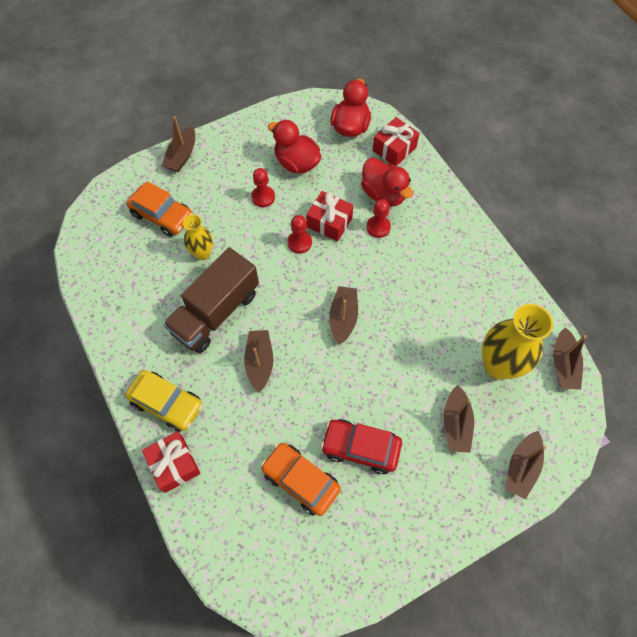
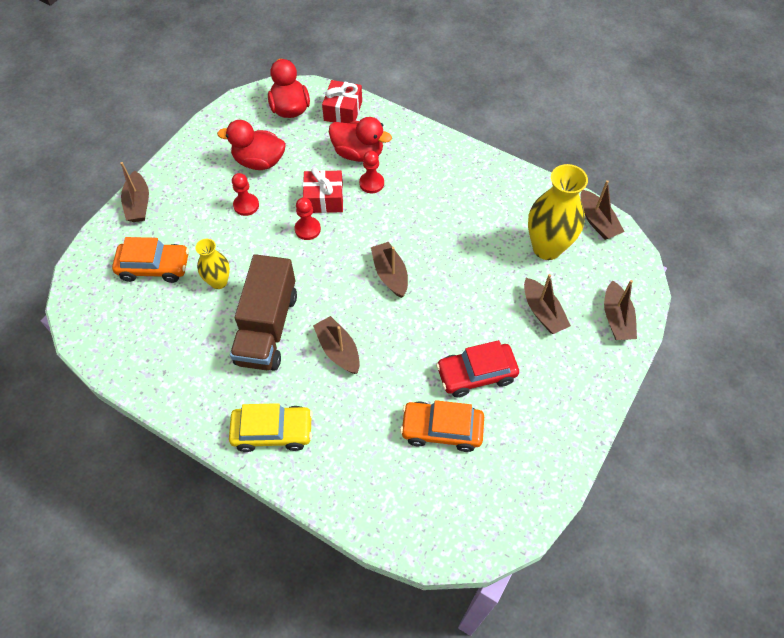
camera: 30 degrees left, 5 degrees down
(174, 464) = (315, 480): red gift -> none

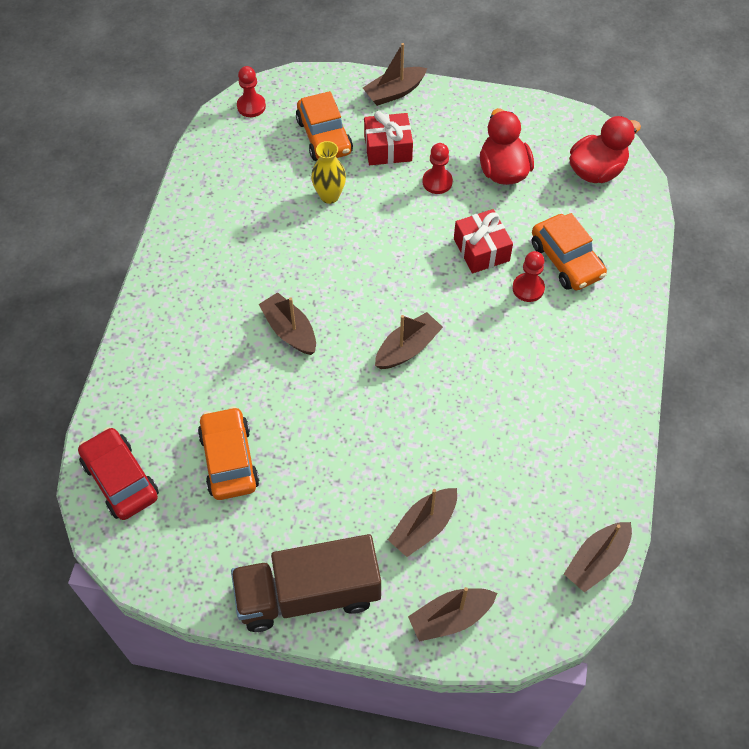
camera: 70 degrees right, 0 degrees up
(267, 328) = (292, 258): brown truck -> brown truck (308, 594)
(273, 432) = (176, 306): yellow car -> none
(307, 229) = (432, 249): red pawn -> red pawn (251, 106)
(338, 350) = (290, 330): brown boat -> brown boat turned 75 degrees counterclockwise
(343, 111) = (623, 223): red gift -> red gift (388, 148)
(358, 153) = (566, 260): red duck -> orange car
(476, 374) = (310, 475): red car -> red car (120, 479)
(547, 248) = (523, 508): yellow vase -> none

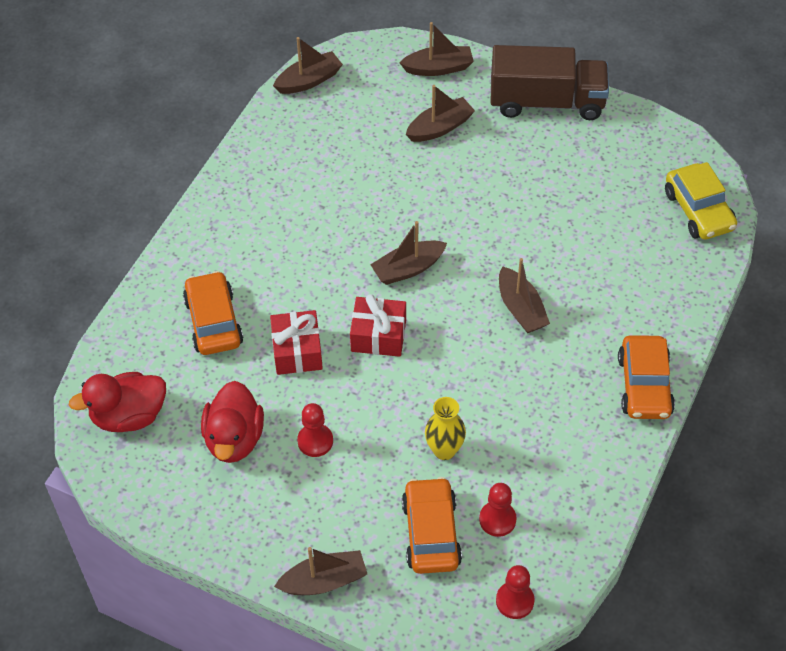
camera: 165 degrees left, 5 degrees down
(120, 479) = (698, 210): red car -> yellow car
(229, 460) = (598, 207): orange car -> orange car (644, 385)
(388, 148) = (358, 498): red gift -> red gift (378, 335)
(528, 288) = (266, 301): red pawn -> red pawn (497, 519)

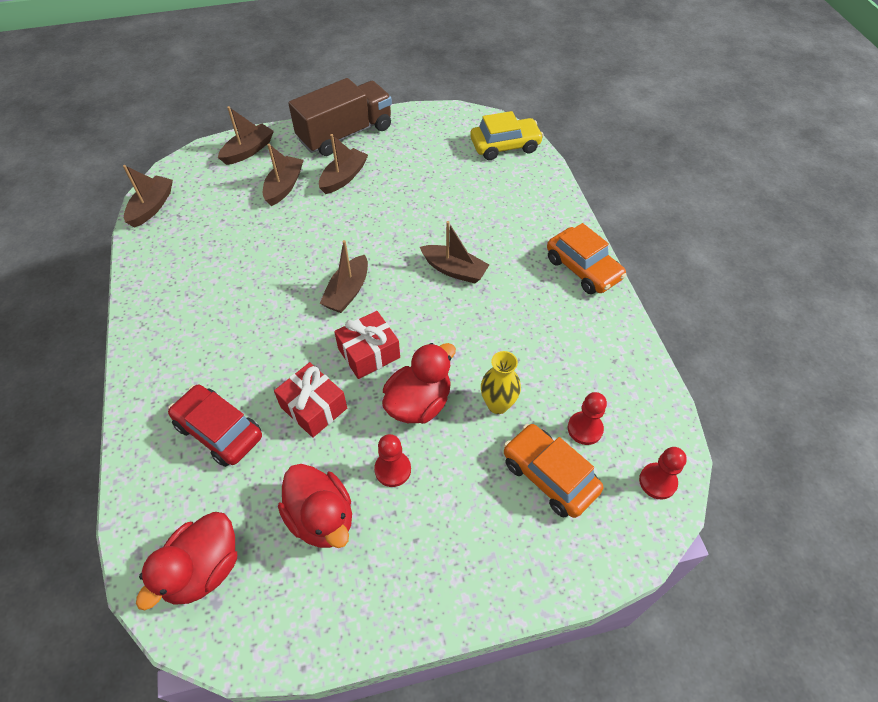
camera: 40 degrees left, 0 degrees up
(213, 321) = (219, 431): orange car -> red car
(324, 581) = (507, 584): brown boat -> brown boat (344, 177)
(381, 404) = (419, 403): none -> red duck
(698, 210) = (505, 146): yellow car -> yellow car turned 45 degrees counterclockwise

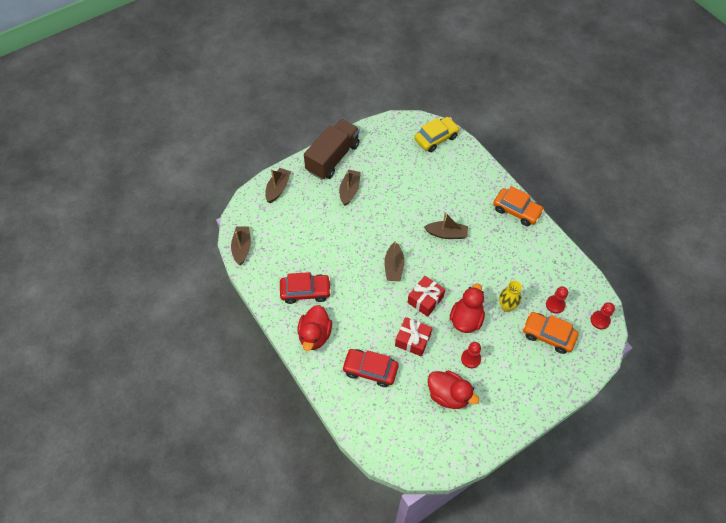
camera: 20 degrees left, 5 degrees up
(198, 287) = (305, 291): none -> red car
(203, 569) = (405, 440): red duck -> red duck (315, 335)
(284, 186) = (316, 208): brown boat -> none

